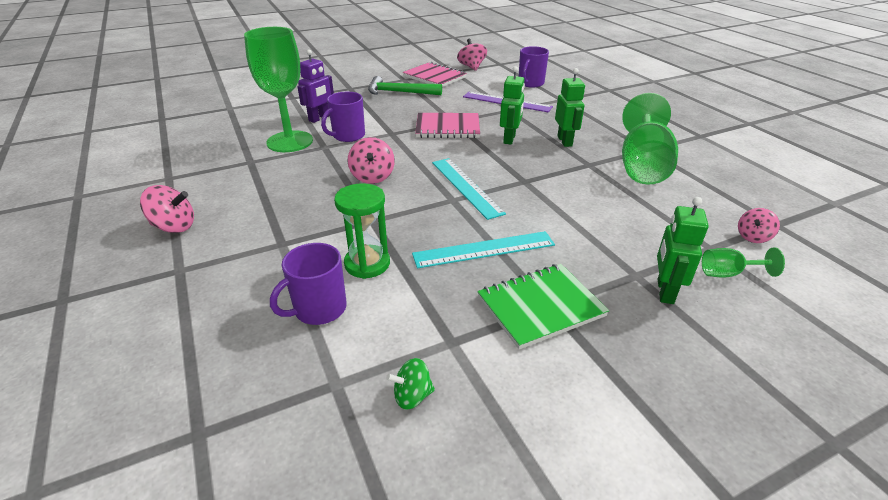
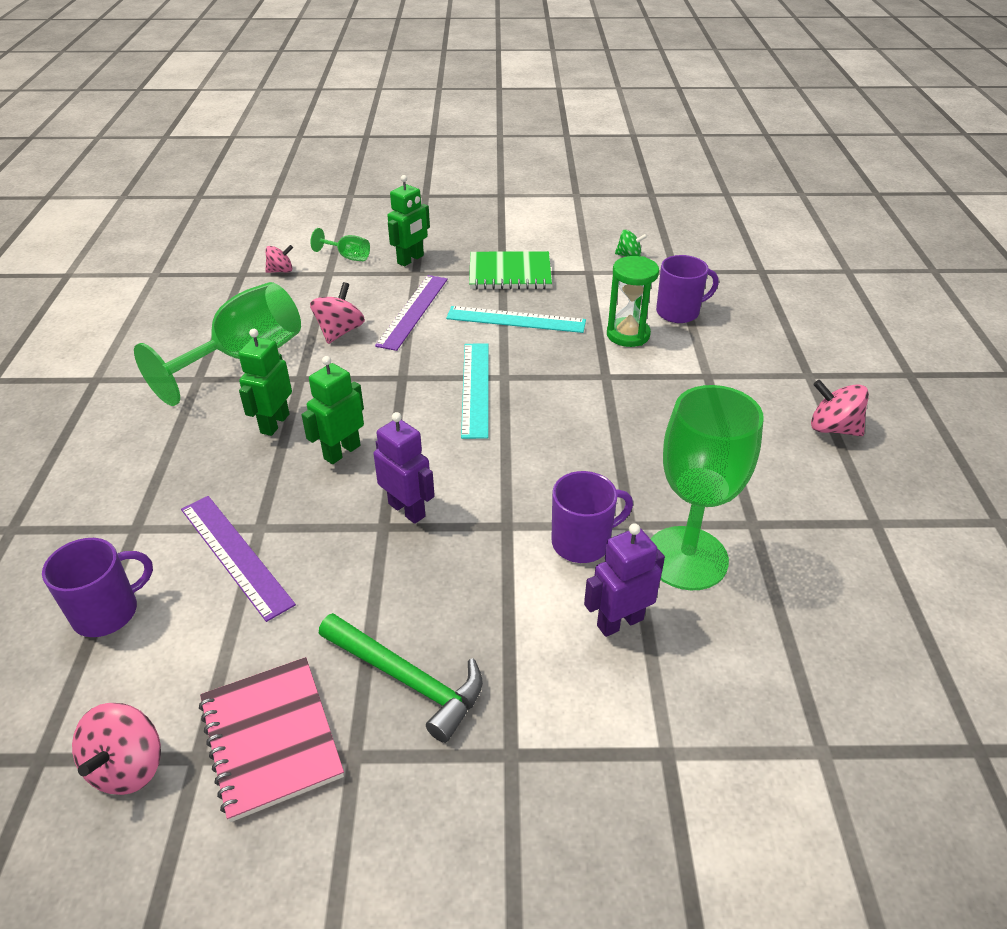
camera: 155 degrees left, 5 degrees up
(372, 177) = (579, 437): pink spinning top -> pink spinning top (340, 332)
(447, 128) = (407, 510): pink notebook -> purple robot
(581, 231) = (413, 311): none -> purple ruler

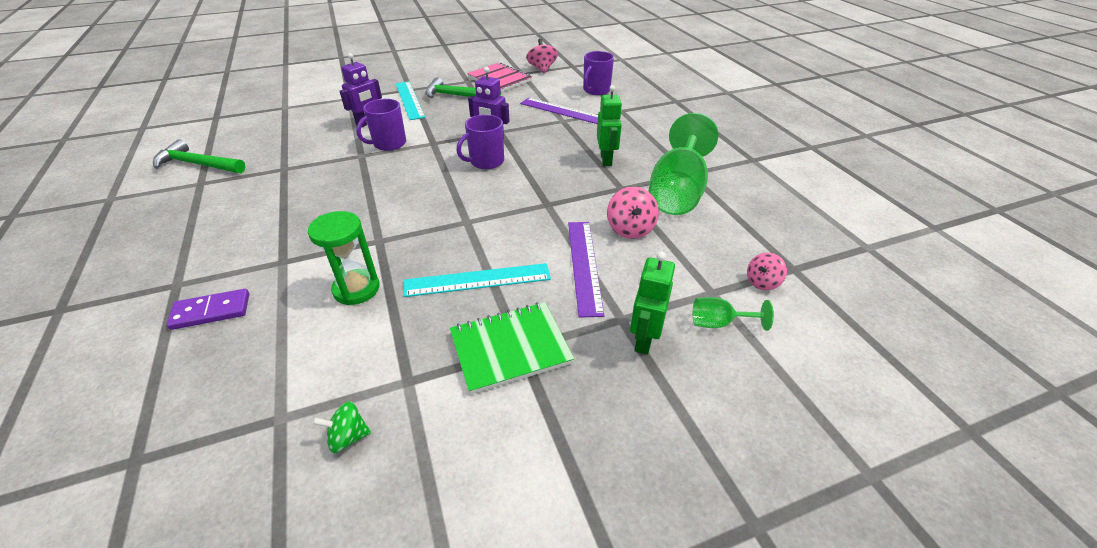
camera: 160 degrees right, 0 degrees up
(342, 452) = (550, 155): green robot -> none
(475, 388) = (485, 207): turquoise ruler -> turquoise ruler (409, 100)
(679, 312) = (292, 336): purple mug -> purple mug (486, 161)
(686, 558) = (329, 148): green goblet -> none
(758, 343) = (211, 311): none -> purple domino
(833, 428) = (187, 237): pink spinning top -> none
(909, 572) = (198, 164): none -> green hammer

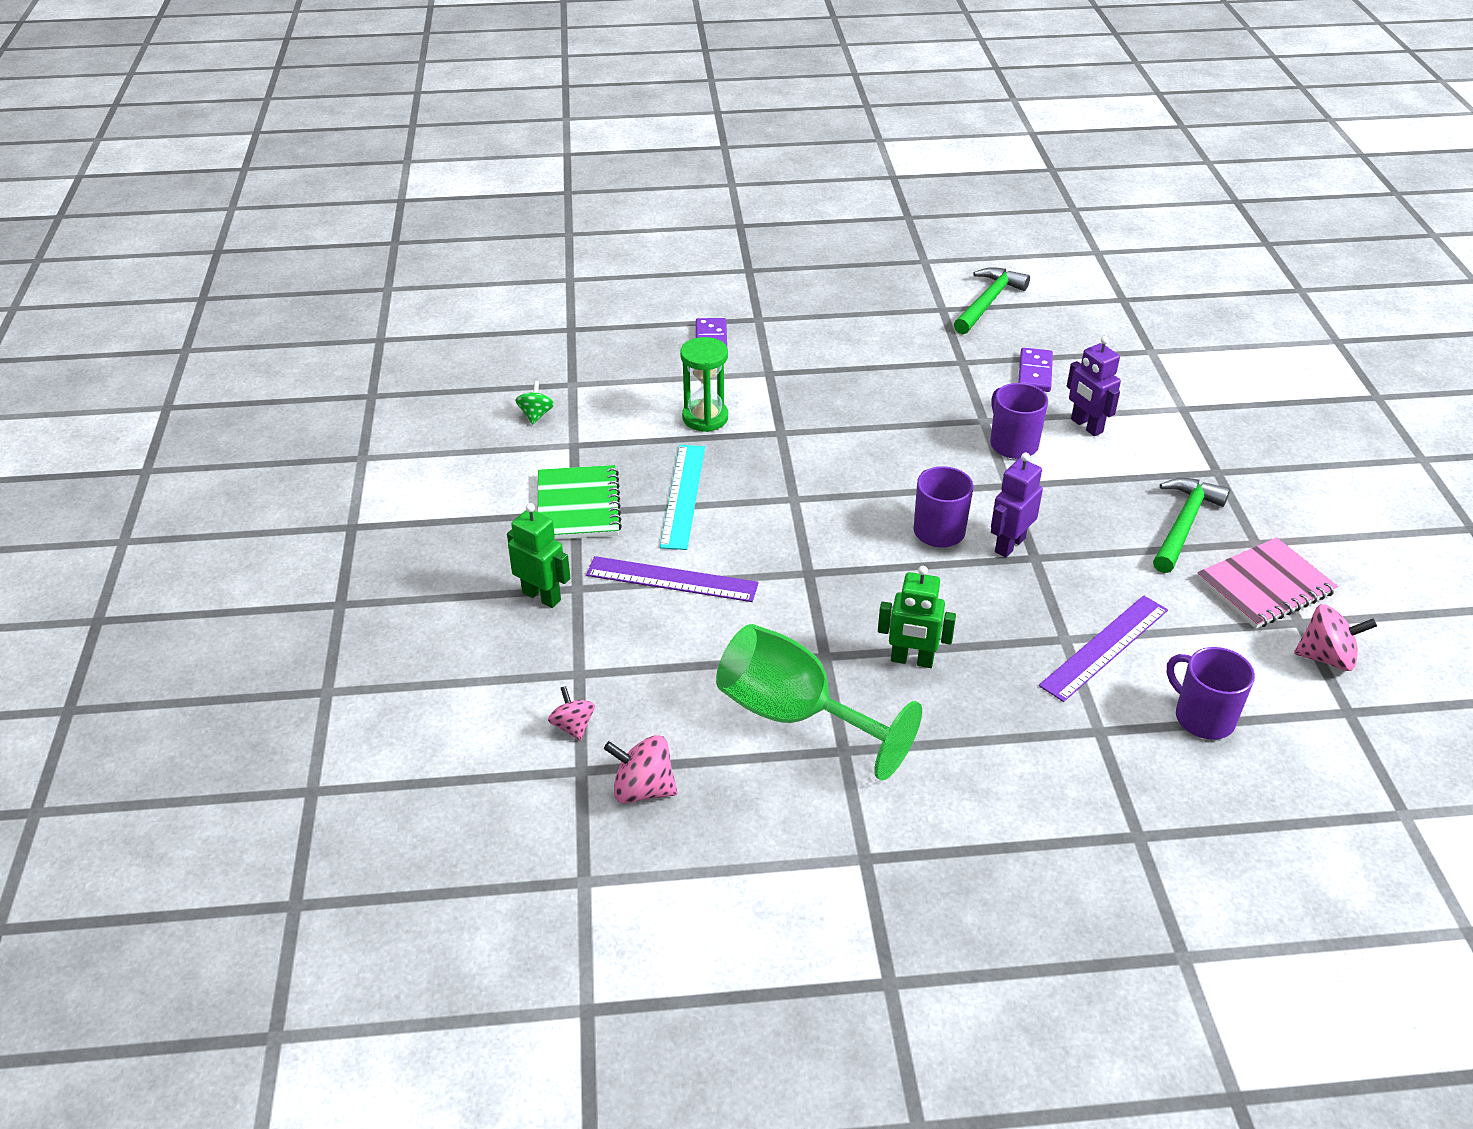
camera: 105 degrees right, 0 degrees up
(303, 141) = (1034, 373): none -> purple domino
(409, 100) = (1170, 469): turquoise ruler -> none
(630, 229) = (724, 637): pink spinning top -> pink spinning top (643, 789)
(718, 323) = (533, 660): green goblet -> none

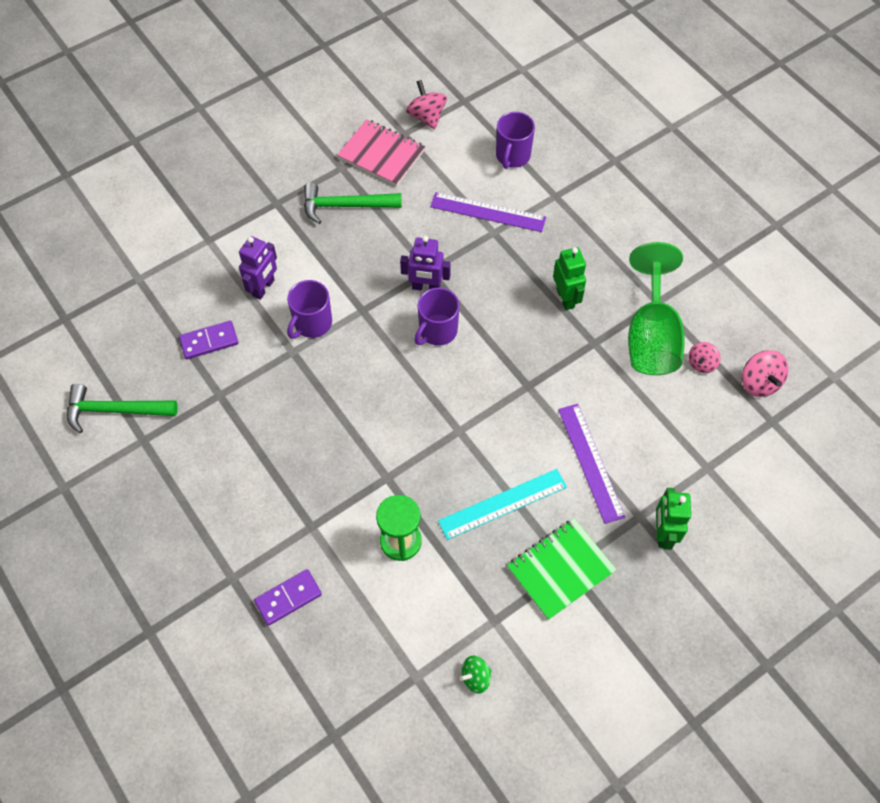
camera: 120 degrees left, 20 degrees up
(573, 726) = (747, 445): pink spinning top -> pink spinning top (701, 363)

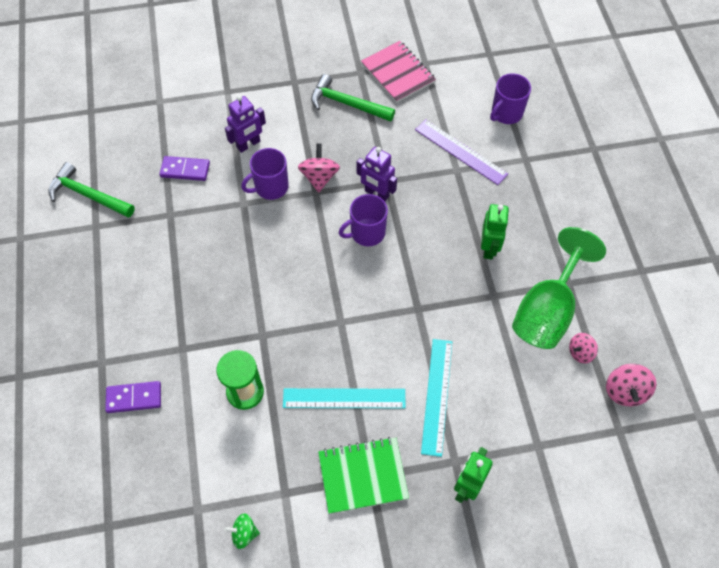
camera: 25 degrees right, 0 degrees up
(427, 117) = (451, 56): pink spinning top -> pink spinning top (319, 177)
(590, 462) = (437, 396): purple ruler -> turquoise ruler

